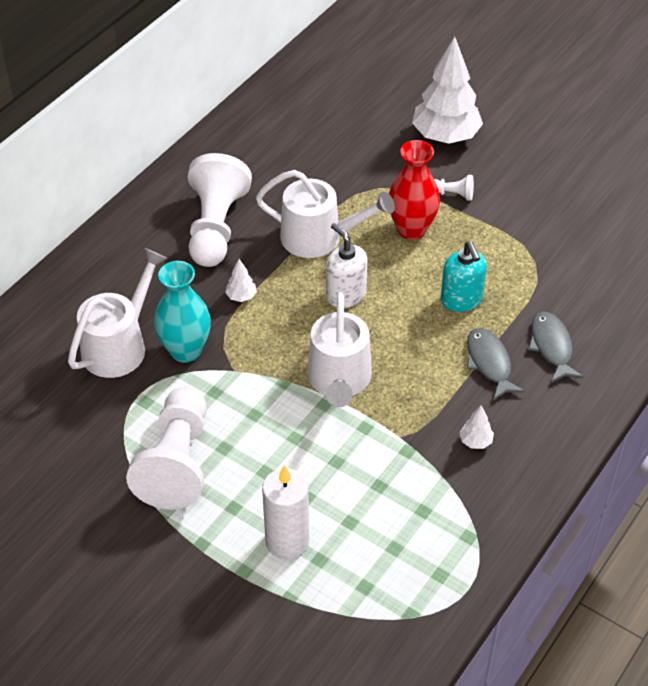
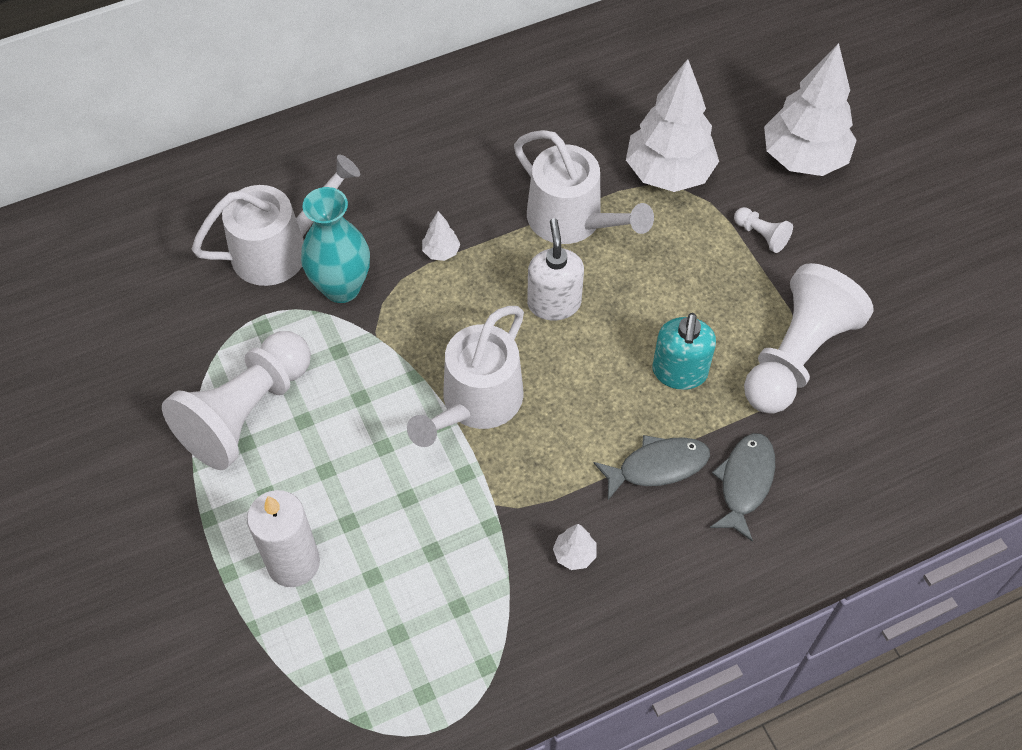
camera: 30 degrees right, 10 degrees up
(216, 227) = (470, 157): white pawn -> white pawn (796, 356)
(363, 181) = (668, 173): none -> white tree
(411, 229) = (683, 257): red vase -> none
(489, 363) = (657, 466): grey fish -> grey fish turned 60 degrees clockwise

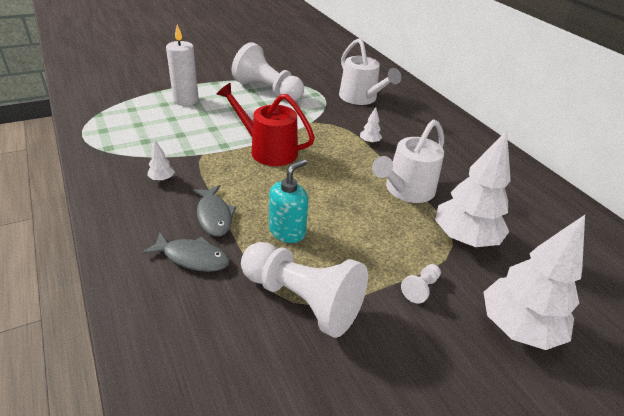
camera: 85 degrees right, 20 degrees down
(341, 287) = (340, 113): turquoise vase -> none
(476, 403) = (268, 150): white watering can -> red watering can
(554, 303) = (339, 180): white soap dispenser -> none
(679, 372) = (287, 231): turquoise soap dispenser -> turquoise soap dispenser turned 120 degrees clockwise

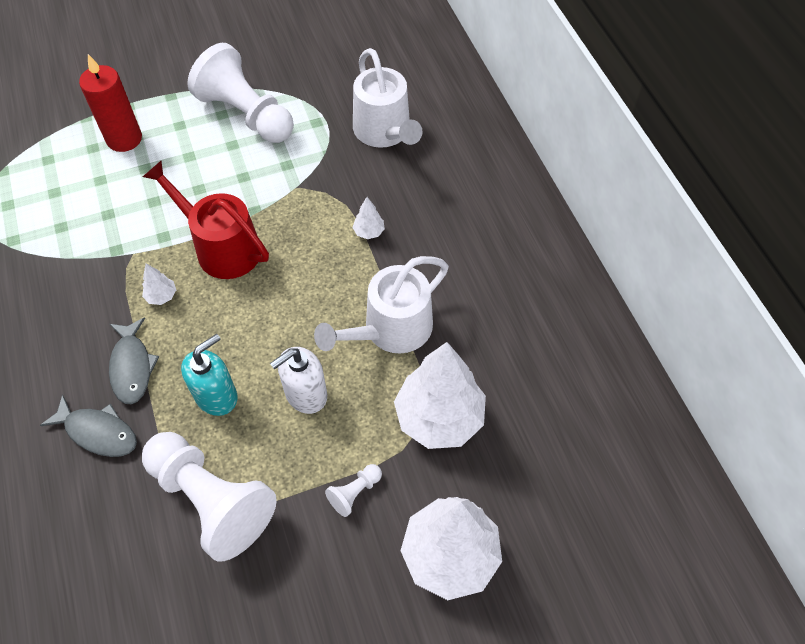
camera: 10 degrees right, 20 degrees up
(162, 179) = (75, 300): white tree -> white tree (161, 296)
(186, 100) = (124, 139): white candle -> red candle
(357, 228) = (305, 394): none -> white soap dispenser

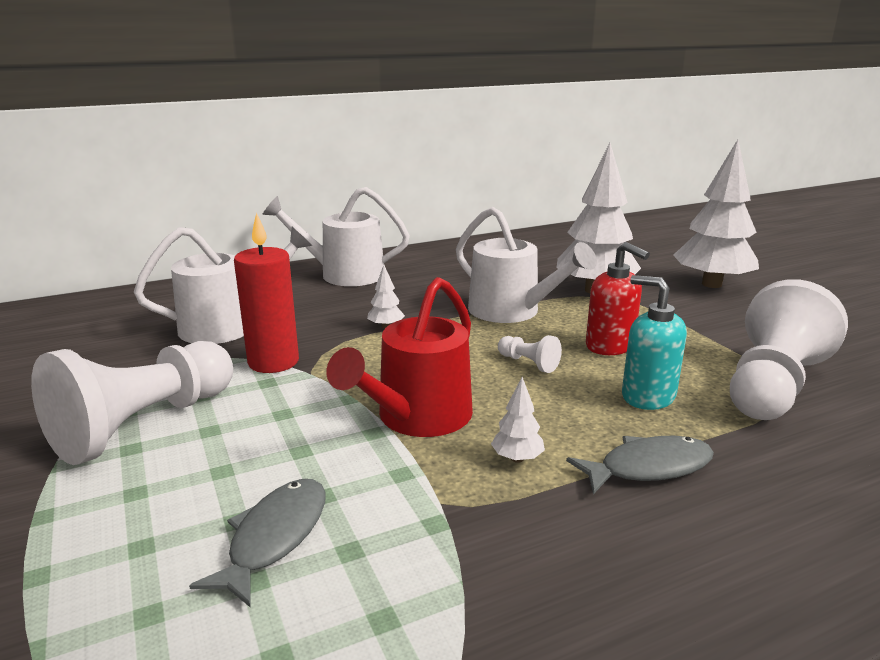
camera: 95 degrees left, 35 degrees down
(98, 432) = (768, 482): grey fish -> grey fish (274, 537)
(124, 139) = (140, 564): red candle -> red candle (273, 362)
(305, 394) = (610, 346): white soap dispenser -> red soap dispenser
(354, 492) = (694, 318): white pawn -> white pawn (528, 363)
(497, 200) = (344, 274): none -> white watering can

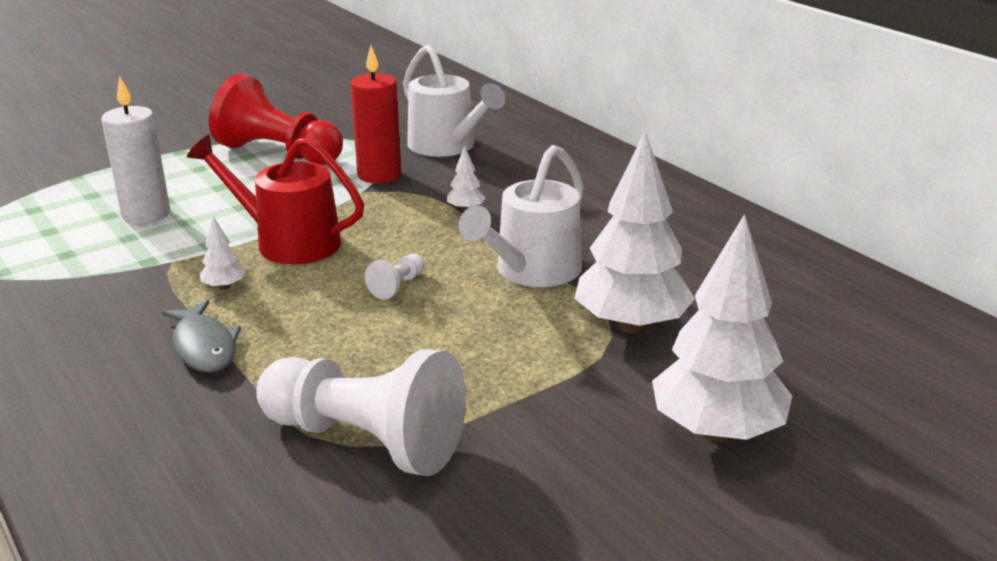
camera: 80 degrees right, 5 degrees up
(144, 424) = (278, 153): white pawn -> red pawn
(274, 537) = (146, 214): grey fish -> white candle
(344, 274) = (600, 172): white watering can -> none
(610, 346) = (451, 333): red soap dispenser -> none
(647, 396) = (333, 352): turquoise soap dispenser -> none

